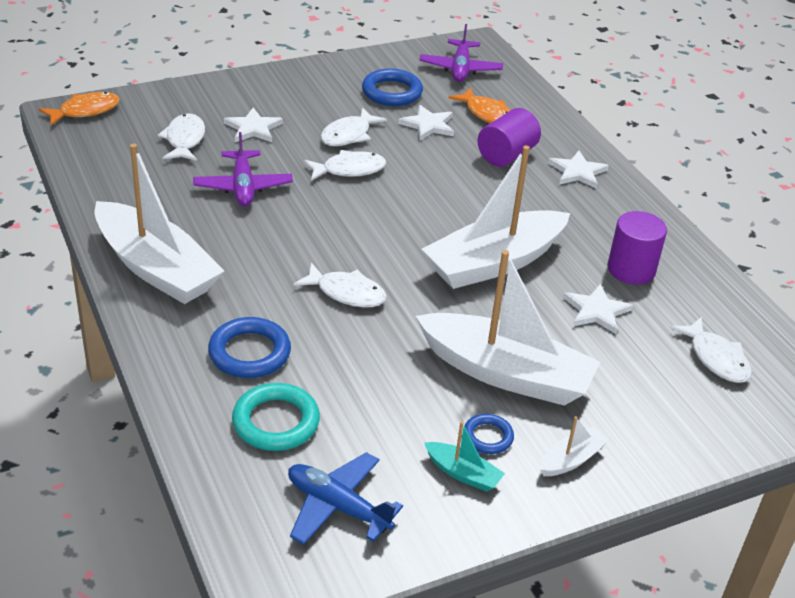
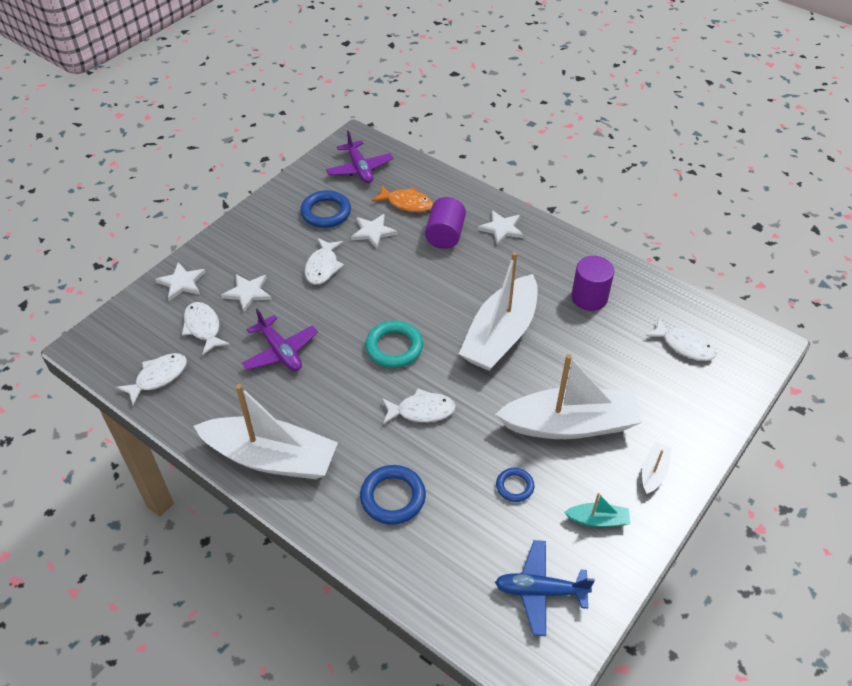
camera: 25 degrees left, 10 degrees up
(85, 111) = (102, 336): orange fish -> none
(276, 422) = (452, 545): turquoise ring -> turquoise ring (394, 347)
(349, 170) = (346, 299): white fish -> white fish (158, 377)
(487, 437) = (593, 482): blue ring -> blue ring (514, 486)
(596, 311) = (590, 343): white star -> white star (182, 283)

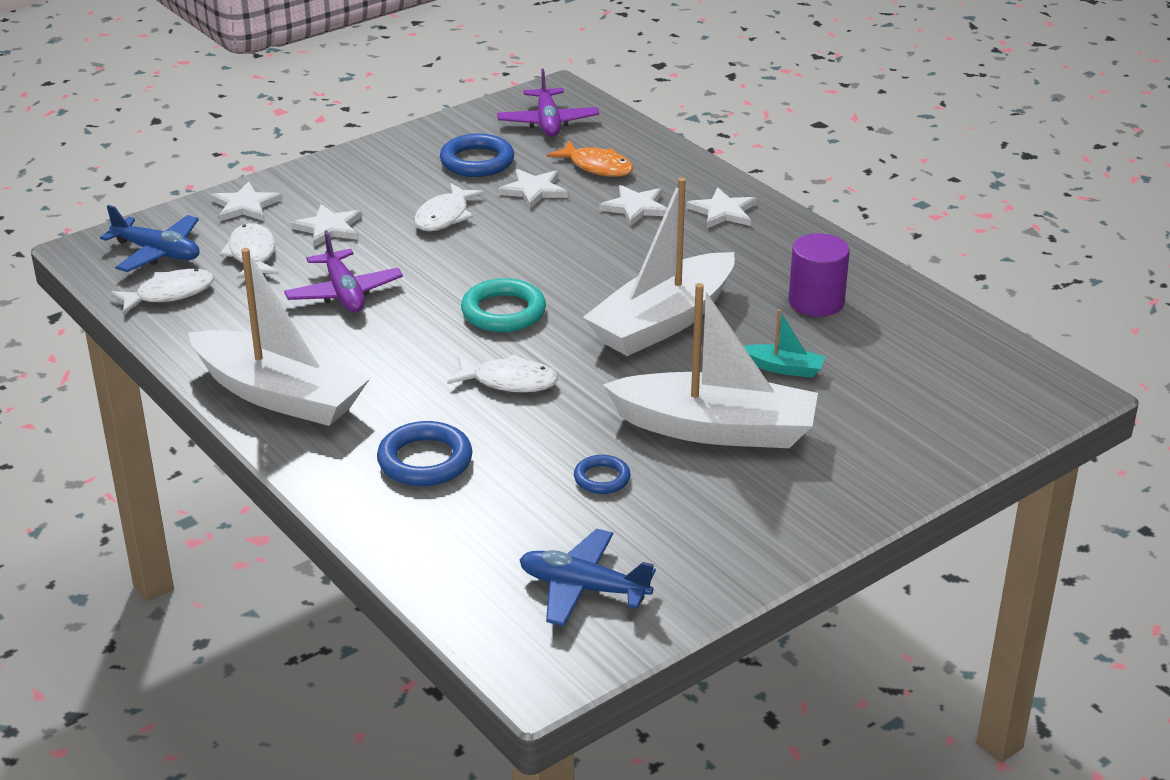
camera: 15 degrees right, 15 degrees down
(135, 339) = (157, 252): none -> blue plane
(445, 235) = (636, 207): purple cylinder -> white star
(598, 520) = (705, 532): turquoise boat -> turquoise boat (784, 368)
(653, 472) = (814, 497): white boat -> none
(684, 345) = (935, 373): white fish -> none

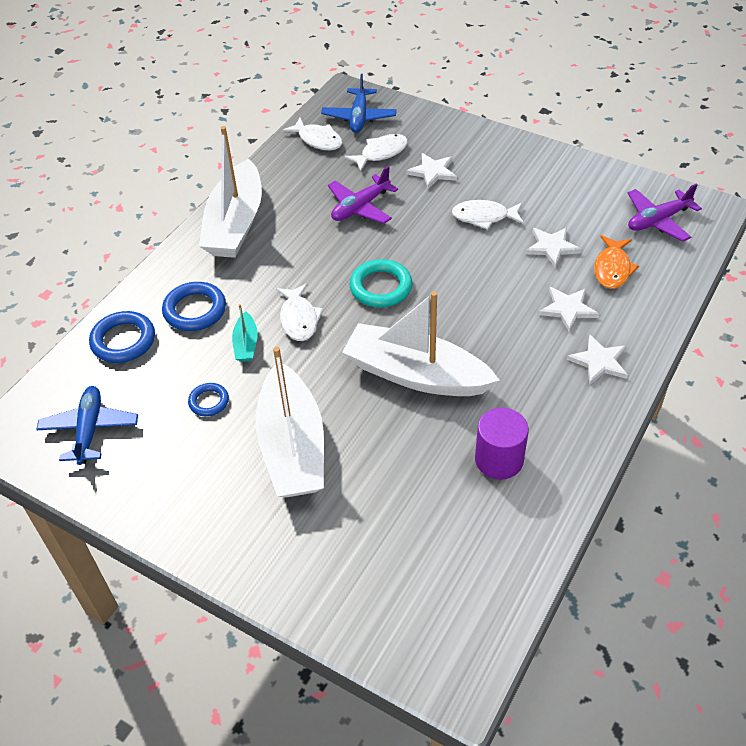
camera: 70 degrees right, 15 degrees up
(245, 206) = (435, 128): white star -> none
(477, 161) = (570, 205): blue ring -> blue ring (123, 341)
(784, 368) = (391, 465): turquoise boat -> turquoise boat (246, 344)

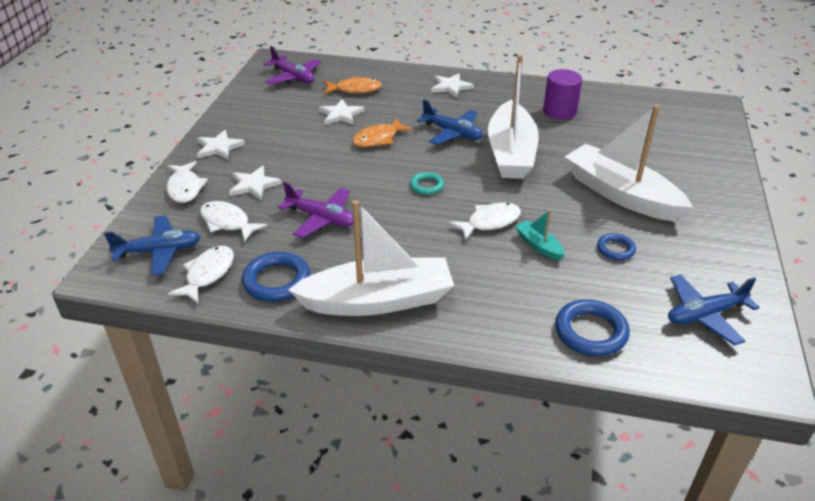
camera: 110 degrees left, 10 degrees down
(195, 310) = (519, 292): blue ring -> blue ring (277, 281)
(246, 344) = (538, 245): turquoise boat -> turquoise boat turned 105 degrees counterclockwise
(292, 446) = (620, 194): white boat -> white boat turned 105 degrees counterclockwise
(381, 287) = (426, 186): turquoise ring -> turquoise ring, size x0.59
(479, 333) = (452, 133): none -> blue plane
(484, 217) = (313, 149): white fish -> white fish (185, 188)
(487, 268) = (378, 139): none -> orange fish
(568, 309) = (406, 102): white star -> white star (219, 147)

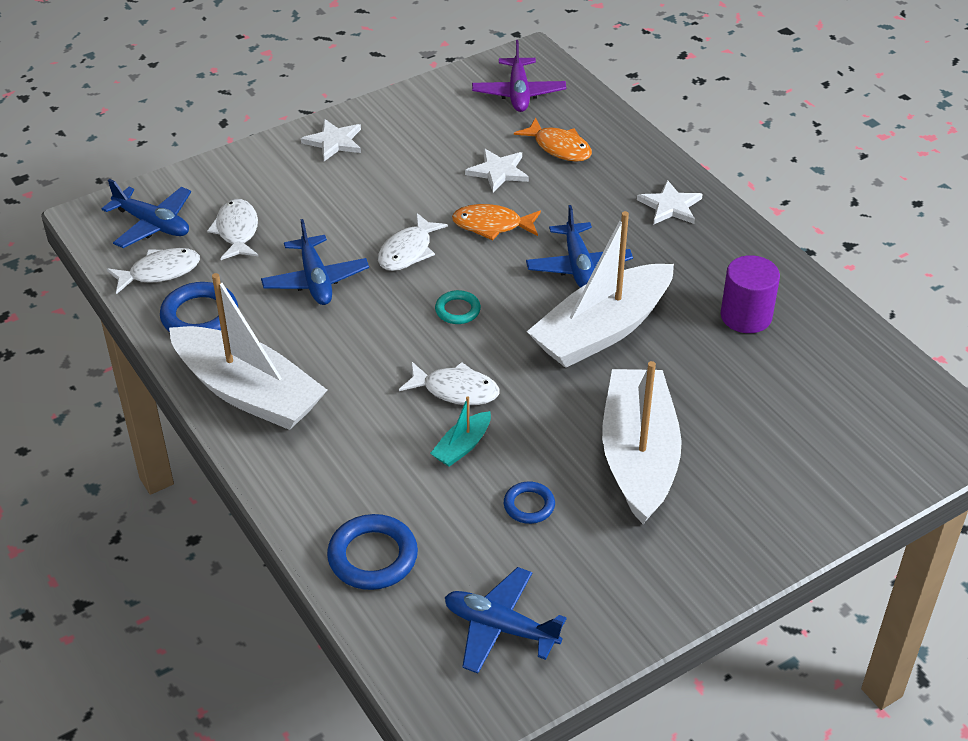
camera: 45 degrees right, 5 degrees up
(185, 188) = (249, 171): white fish -> white fish (408, 251)
(254, 185) = (308, 205): white star -> none
(321, 218) = (315, 280): purple plane -> blue plane
(538, 245) = (462, 446): turquoise boat -> turquoise boat turned 150 degrees counterclockwise

